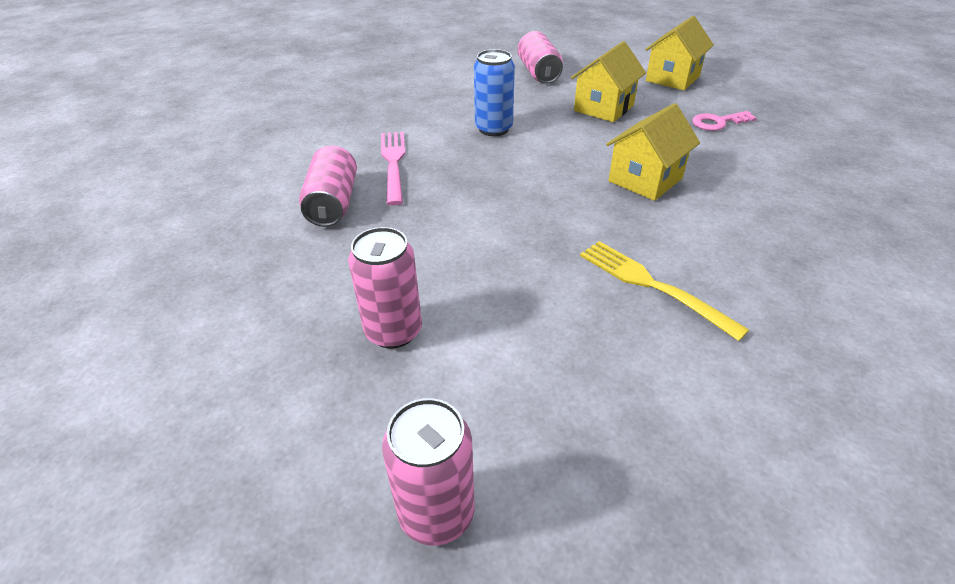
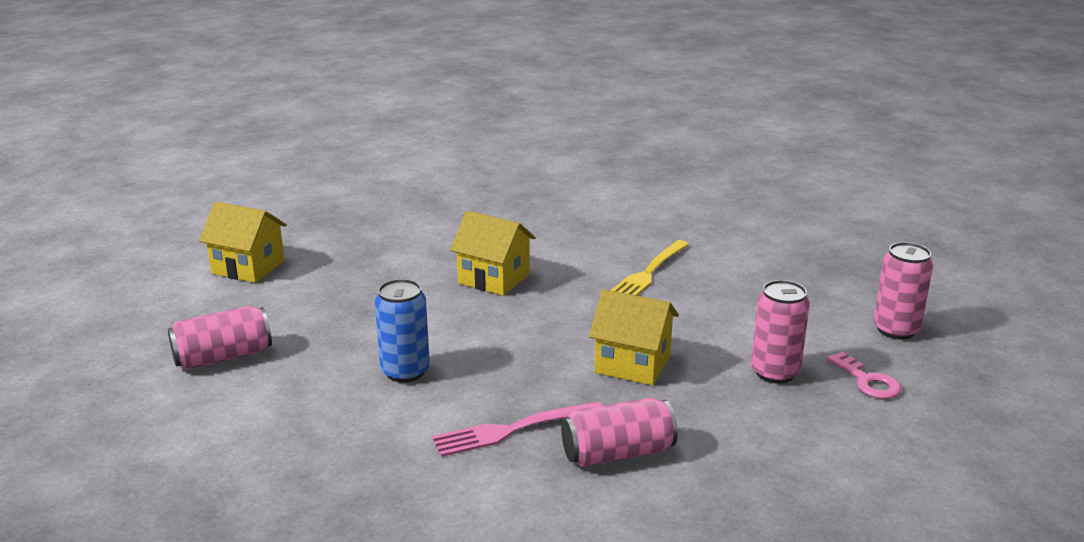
camera: 105 degrees left, 15 degrees down
(603, 108) = (337, 305): yellow house -> yellow house (632, 364)
(718, 122) = (365, 245): pink key -> pink key (868, 381)

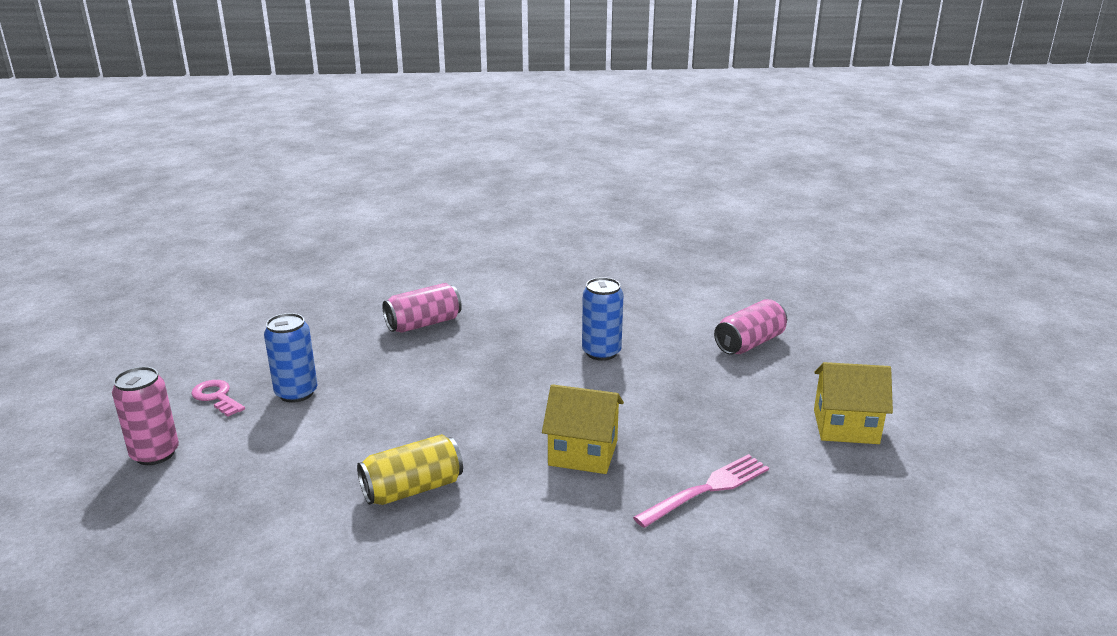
camera: 165 degrees right, 0 degrees up
(513, 430) = (498, 327): pink fork -> pink fork (706, 489)
(632, 364) = (420, 383): yellow house -> none
(648, 273) = (412, 489): yellow fork -> yellow can
(775, 372) = (296, 393): pink can -> blue can

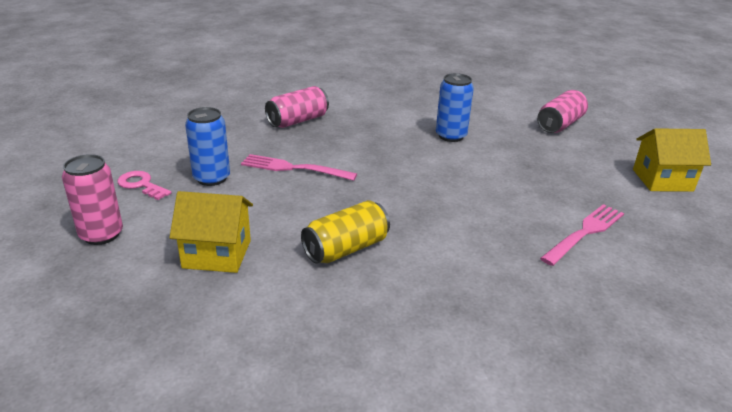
camera: 10 degrees left, 5 degrees up
(394, 386) = (294, 168): none -> pink fork
(583, 453) = (474, 211): yellow house -> yellow house (217, 254)

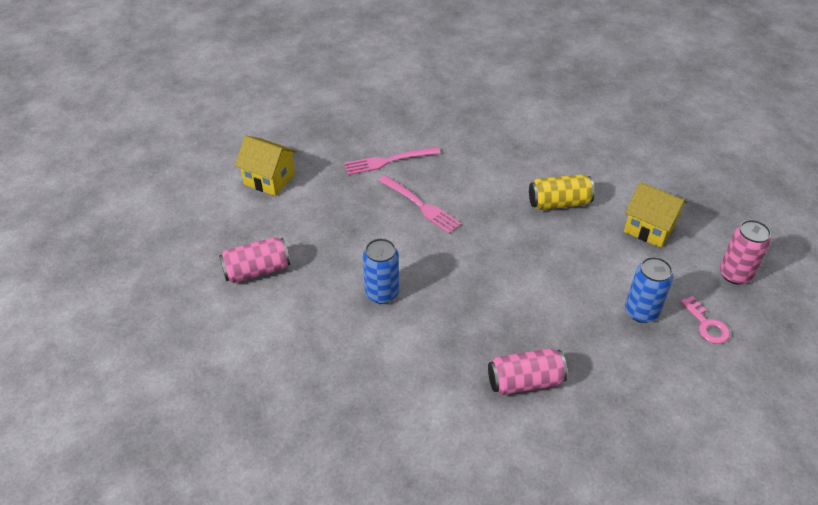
camera: 150 degrees left, 15 degrees up
(294, 168) = (562, 299): pink fork -> pink fork (421, 205)

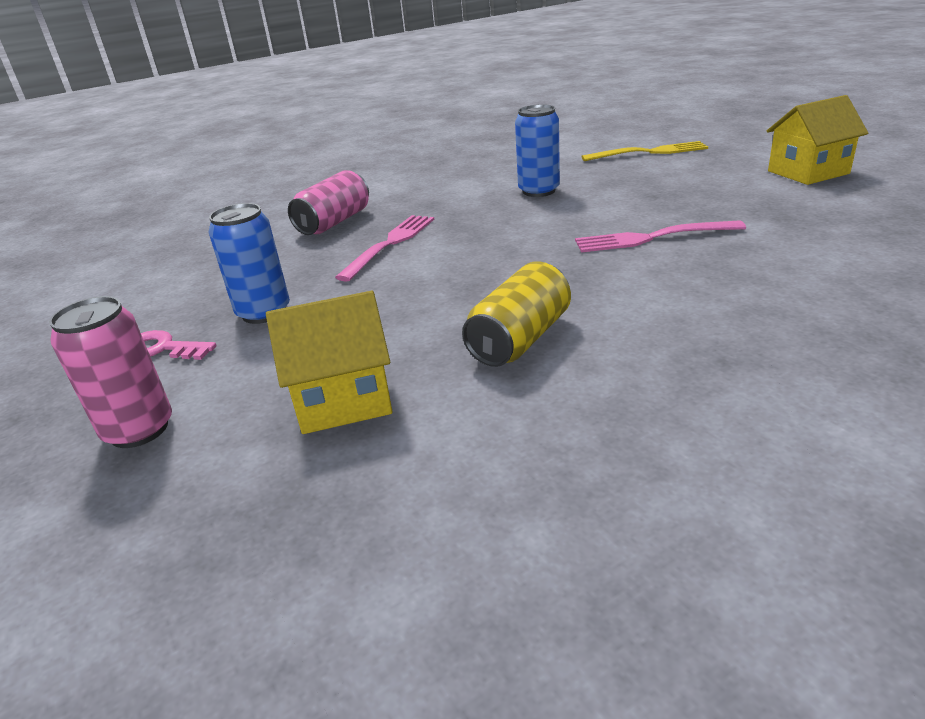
camera: 135 degrees right, 15 degrees down
(257, 270) = (649, 152): pink can -> yellow fork
(388, 161) = (784, 240): pink fork -> pink fork (390, 244)

